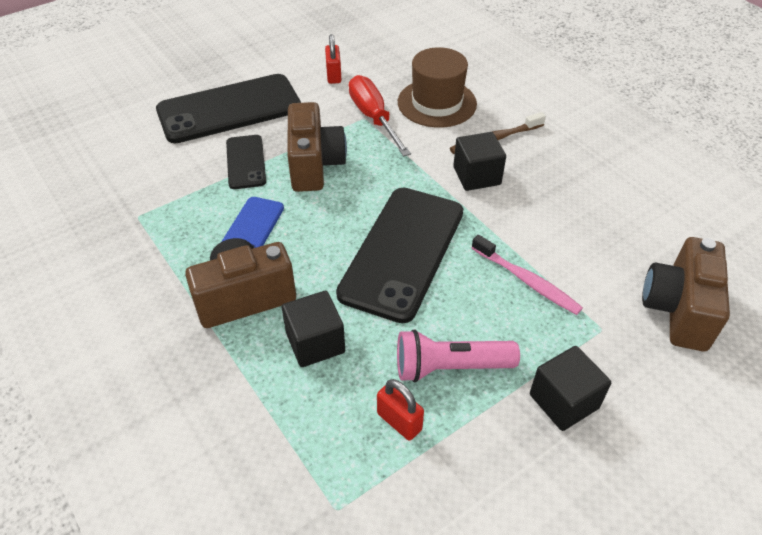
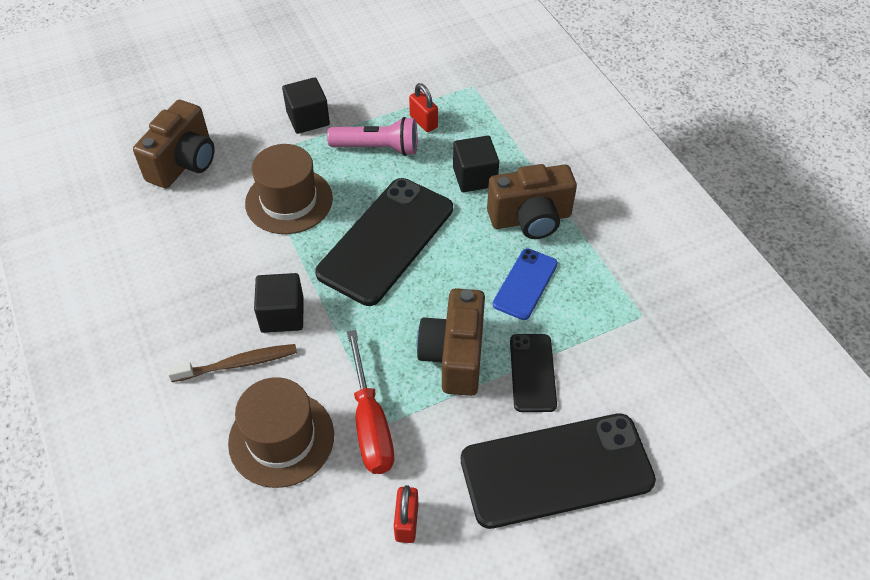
camera: 170 degrees left, 5 degrees up
(527, 281) = (289, 201): pink toothbrush -> brown hat

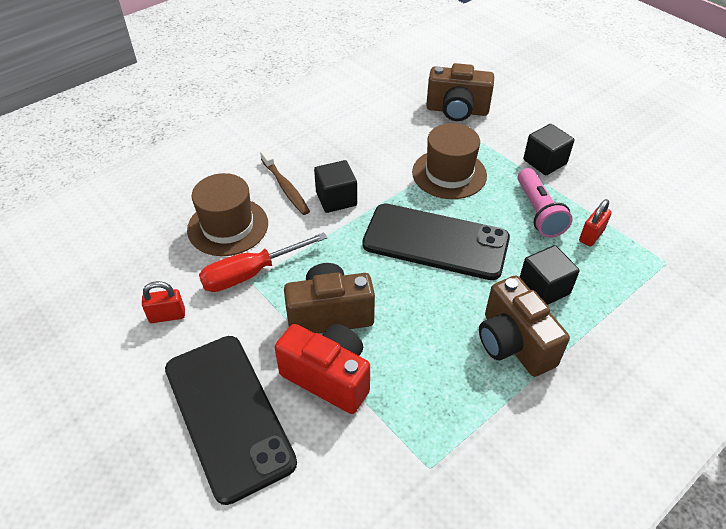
camera: 75 degrees right, 5 degrees down
(525, 284) = (429, 353): blue phone -> none
(532, 372) = (328, 377): black phone -> red camera

